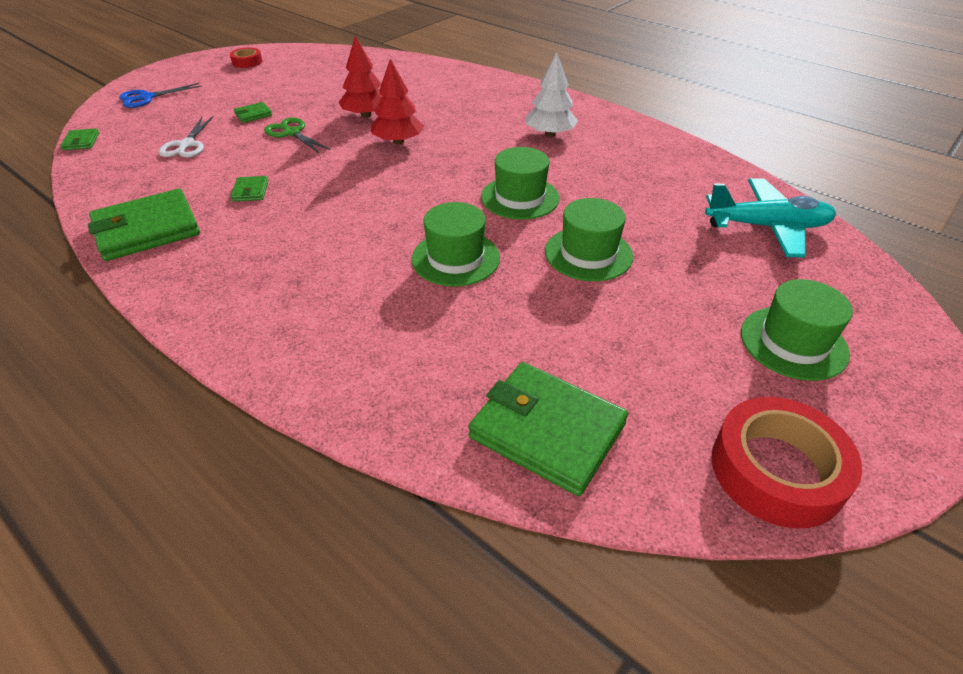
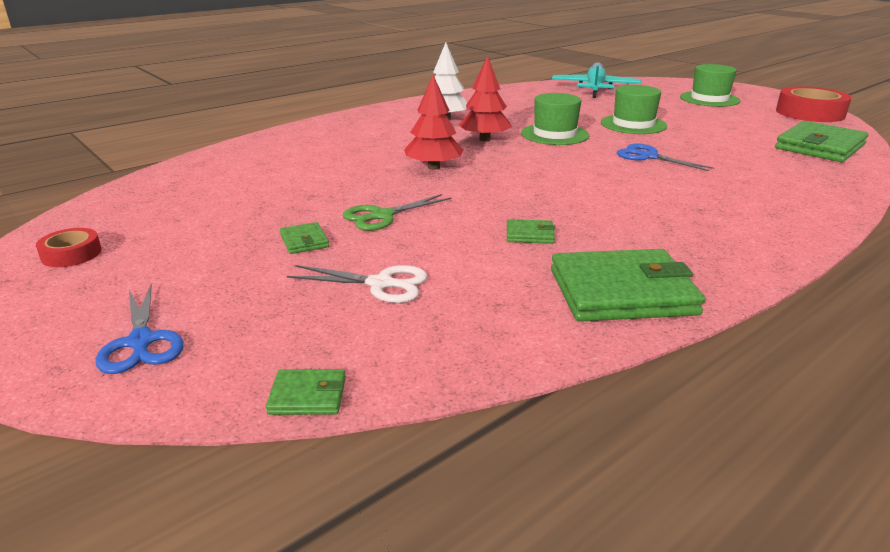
camera: 80 degrees left, 15 degrees down
(147, 229) = (622, 292): green wallet -> green wallet turned 75 degrees counterclockwise
(366, 115) = (357, 179): red tree -> red tree (485, 139)
(455, 258) = (648, 156): green hat -> blue scissors

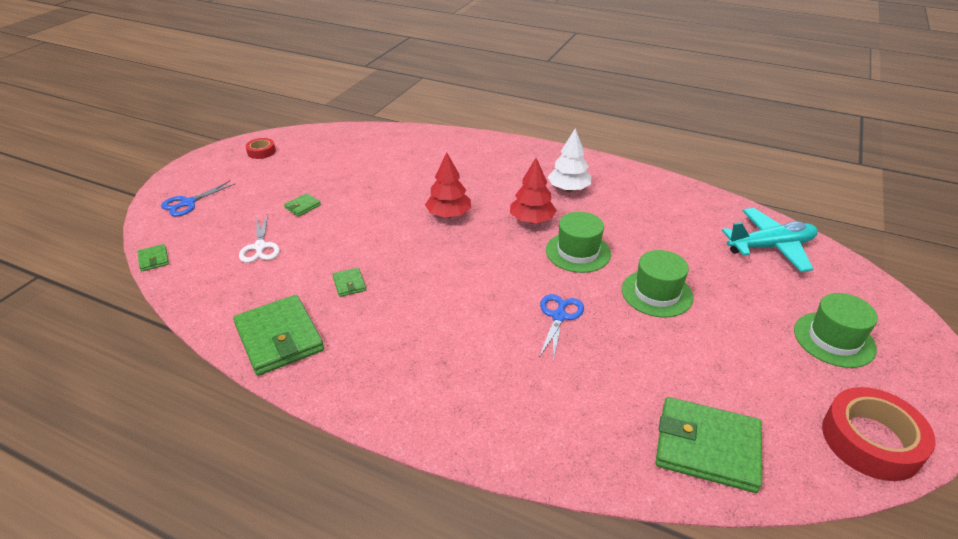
camera: 65 degrees right, 10 degrees up
(381, 216) = (350, 220): green scissors -> none

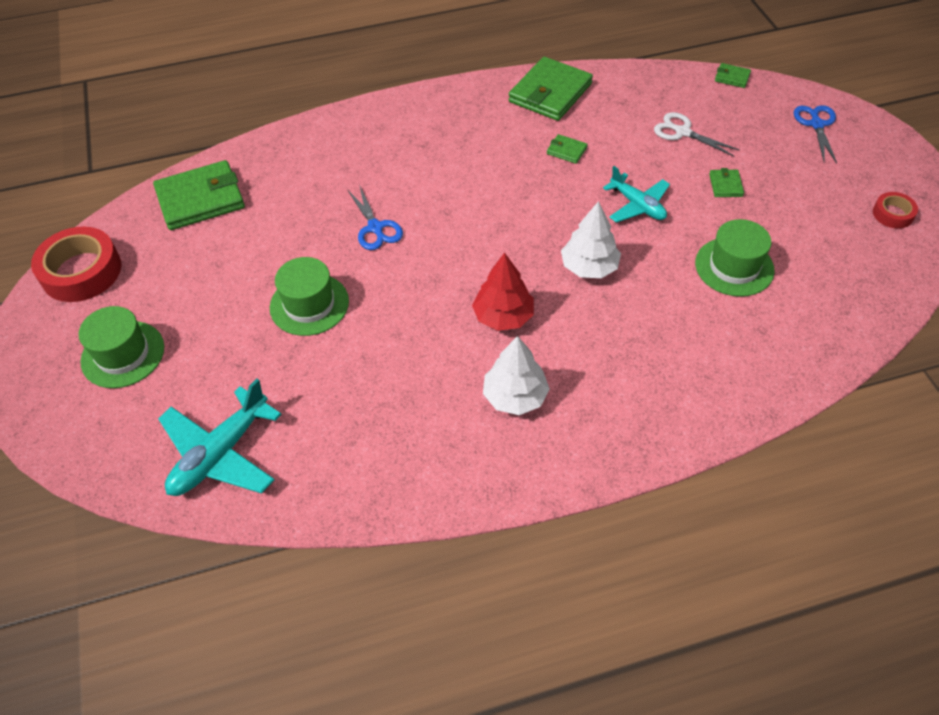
camera: 140 degrees right, 15 degrees up
(279, 338) = (550, 93): green wallet -> green wallet turned 75 degrees counterclockwise
(368, 226) = (637, 205): none -> turquoise plane
(448, 214) = (589, 267): red tree -> white tree
(578, 252) = (419, 305): green hat -> green hat (734, 267)

